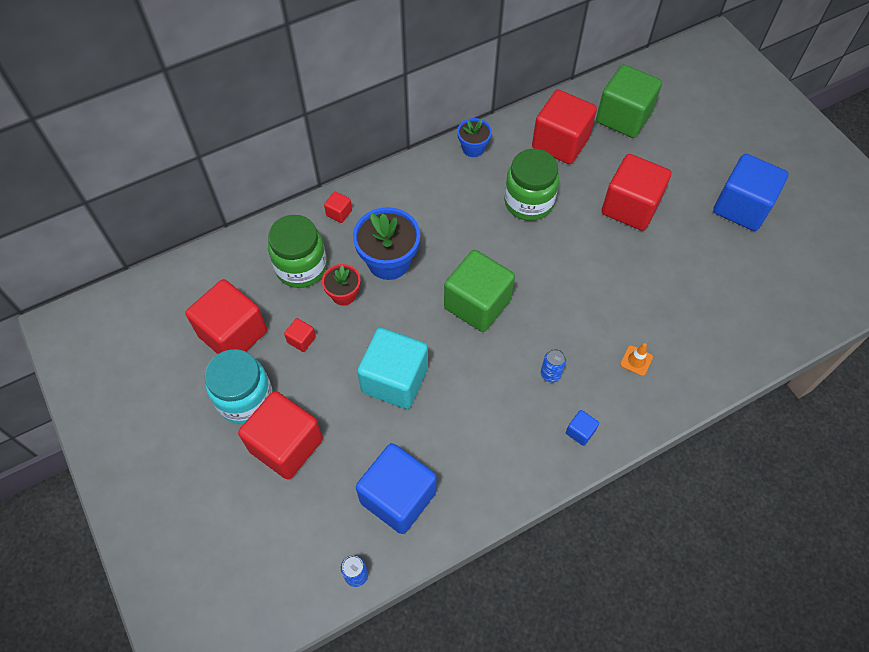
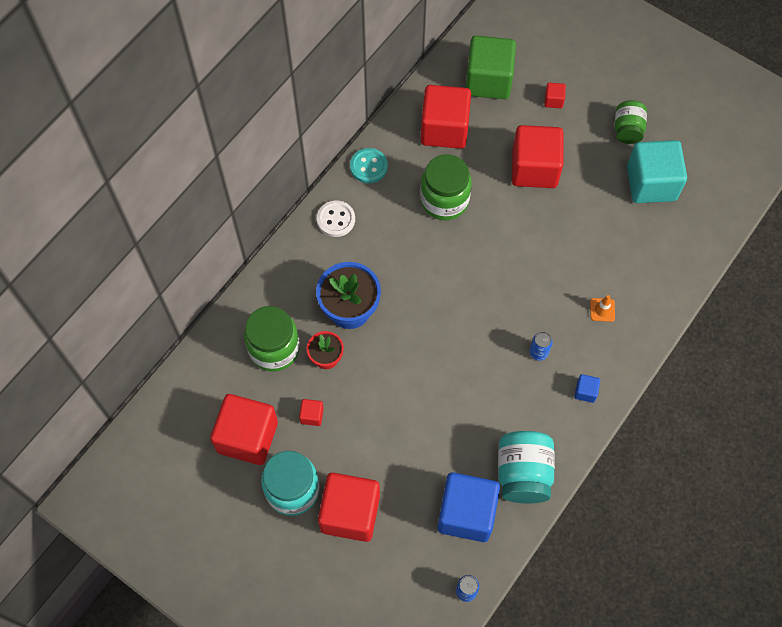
camera: 25 degrees left, 5 degrees up
(339, 213) = (280, 282): red cube -> red cube (553, 100)
(394, 379) = (411, 415): turquoise cube -> turquoise cube (651, 183)
(419, 180) = (336, 219): none -> white button
(473, 148) = (368, 166): blue flower pot -> turquoise button
(475, 484) = (523, 473): none -> turquoise jar
(477, 304) = (447, 316): green cube -> none
(741, 207) = (627, 130): blue cube -> green jar

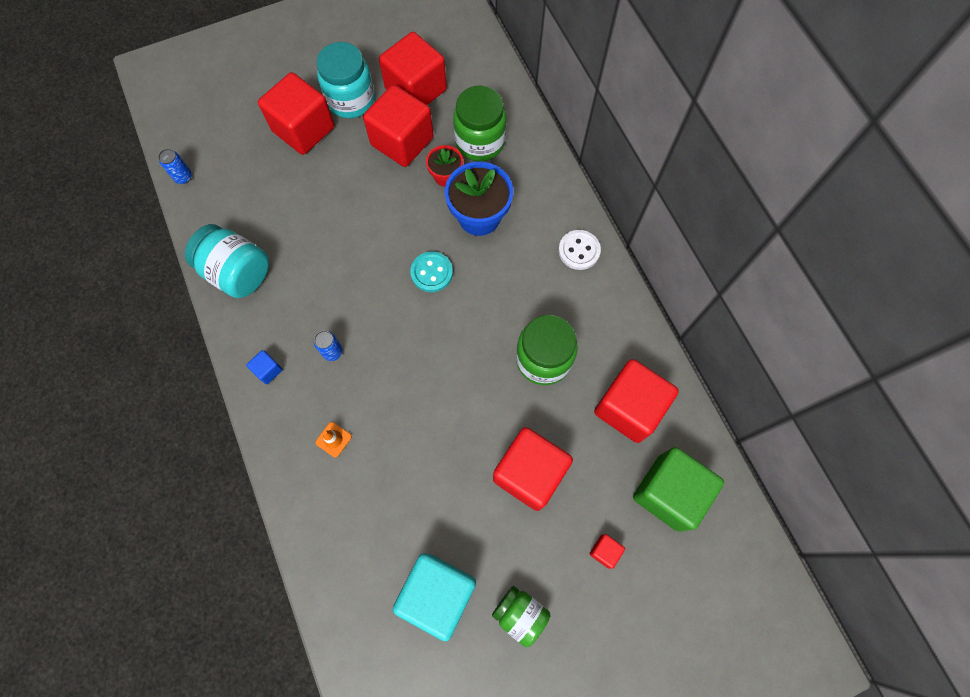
camera: 120 degrees right, 5 degrees up
(312, 415) = (402, 141): red cube -> red cube, size x2.41
(368, 166) = (622, 310): turquoise button -> turquoise button (431, 272)
(466, 513) = (240, 210): blue cube -> none

